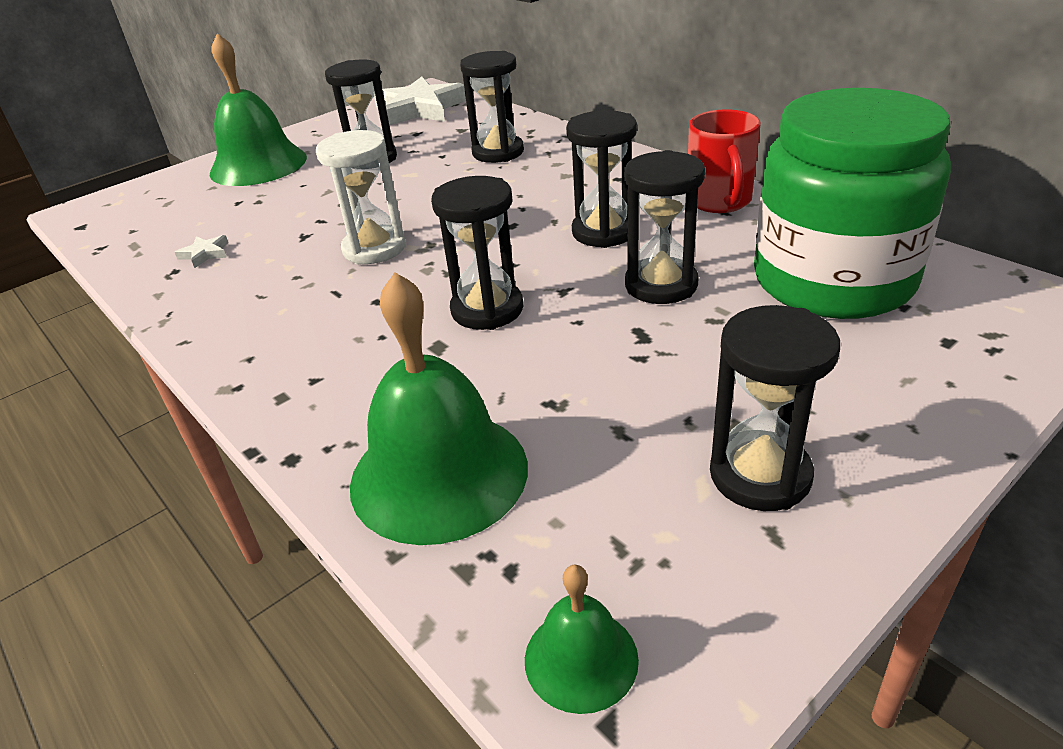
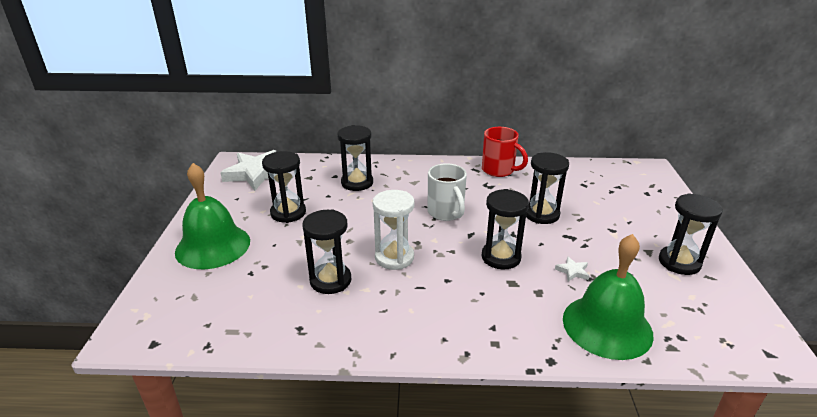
camera: 50 degrees left, 5 degrees down
(205, 254) = (299, 309): white star -> white star (572, 271)
(531, 226) = (446, 213): none -> white mug
(581, 659) = (737, 344): green bell -> none
(604, 232) = (481, 202): black hourglass -> black hourglass (330, 280)
(833, 281) = (587, 187): green jar -> none

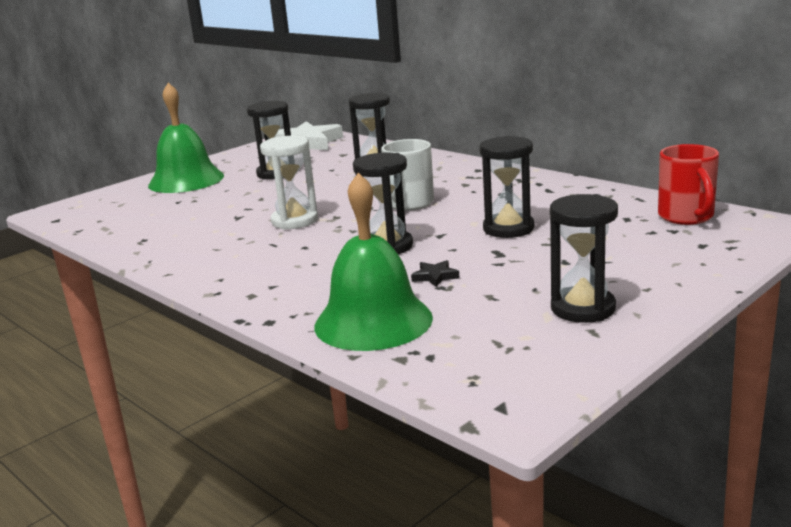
camera: 45 degrees right, 10 degrees down
(330, 280) = (218, 220): black hourglass -> none
(499, 170) = (545, 185): red mug -> red mug (686, 217)
(572, 271) = (435, 276): white star -> black star

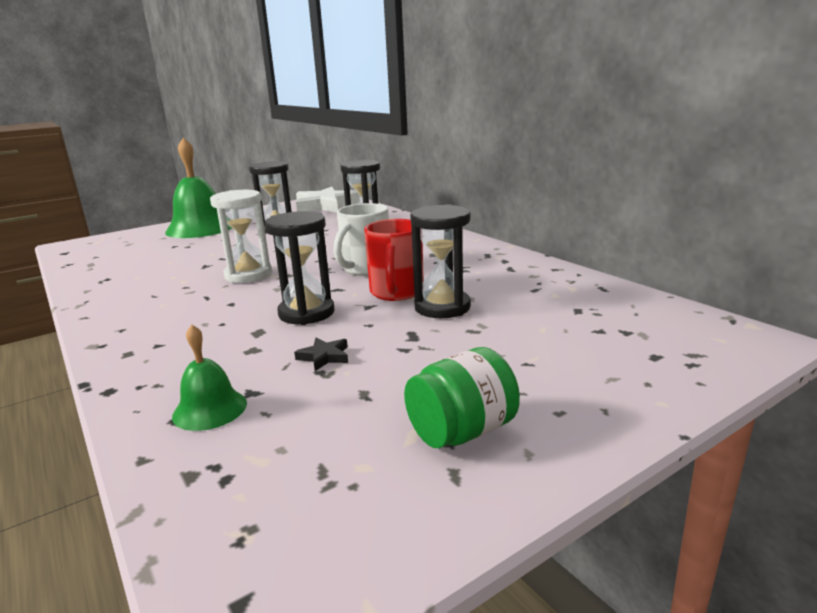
camera: 10 degrees right, 0 degrees up
(373, 321) = (210, 409): green bell -> green bell, size x0.50
(583, 308) = (462, 432): black hourglass -> green jar
(686, 217) = (648, 316): red mug -> red mug (396, 293)

